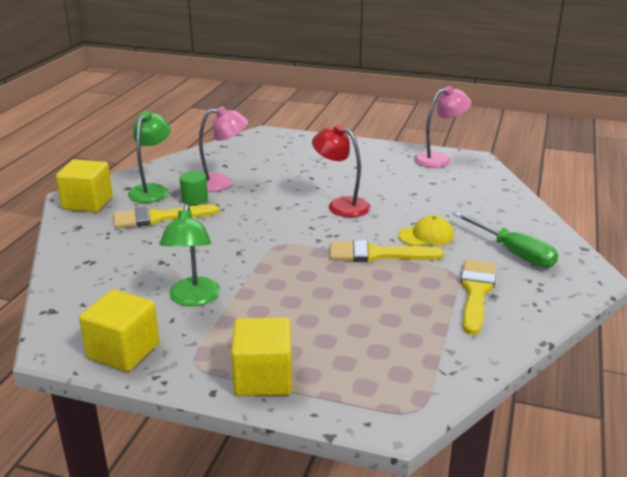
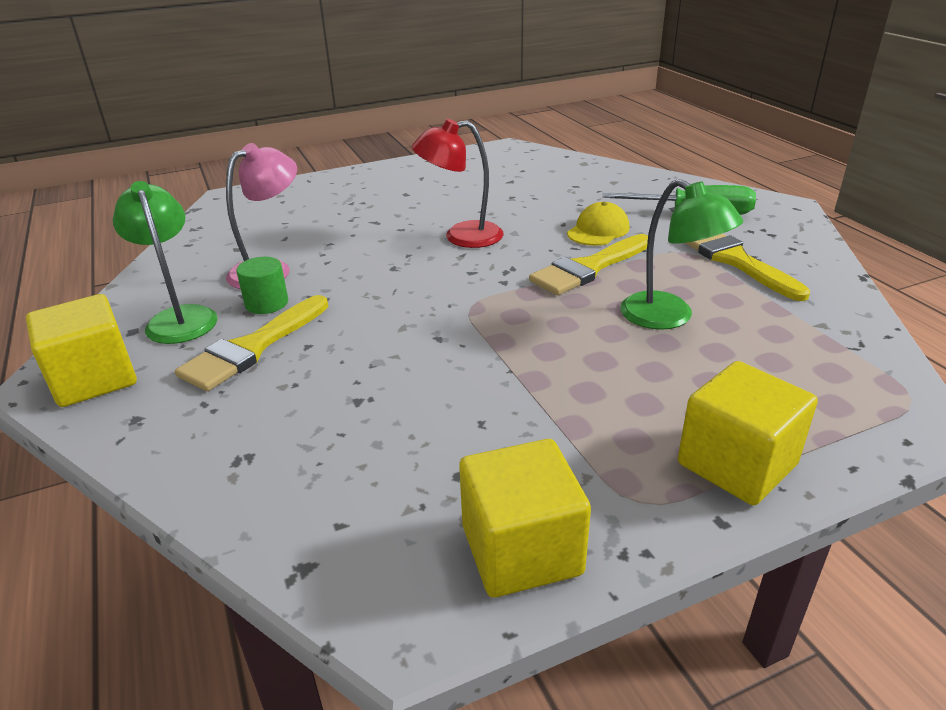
camera: 40 degrees left, 5 degrees up
(193, 299) = (486, 422): green lamp -> green lamp (669, 317)
(439, 159) = (476, 158): pink lamp -> none

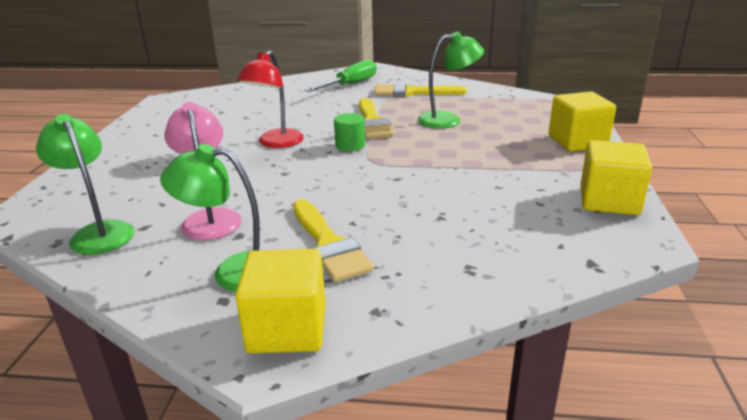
camera: 60 degrees left, 5 degrees down
(219, 235) = (99, 232): none -> green lamp
(267, 303) = (267, 228): green cylinder -> green cylinder (350, 145)
(598, 230) = (332, 109): yellow cap -> none

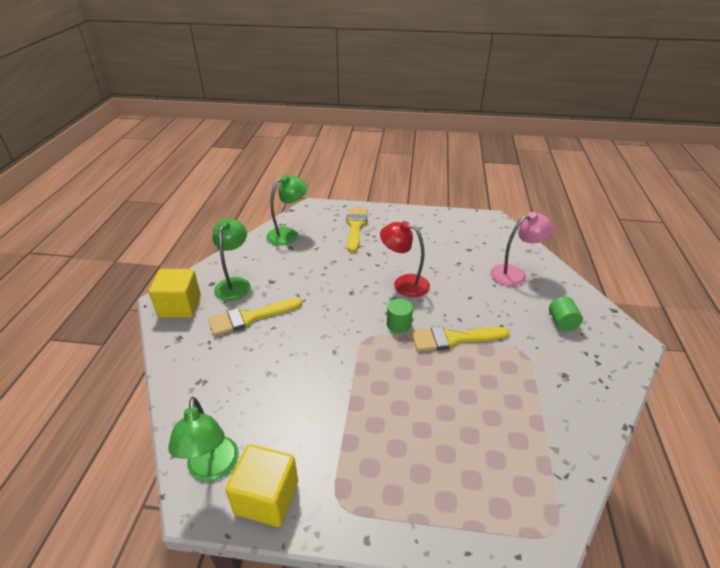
camera: 90 degrees right, 10 degrees up
(210, 218) = (294, 268): pink lamp -> pink lamp (515, 274)
(350, 85) = (562, 322): green screwdriver -> green cylinder
(413, 92) = (549, 373): yellow brush -> yellow brush (355, 227)
(448, 120) = (465, 397): green lamp -> green lamp (213, 469)
(577, 141) = (407, 512): yellow cube -> none

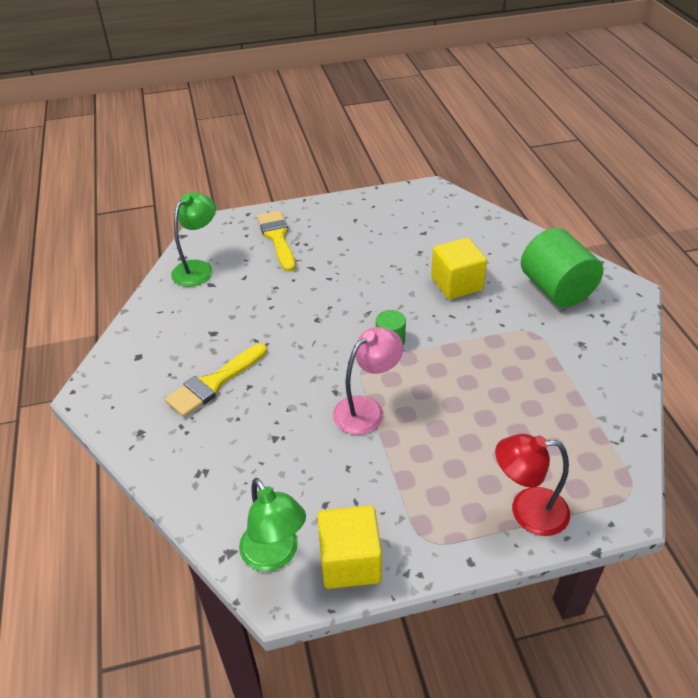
camera: 20 degrees left, 5 degrees up
(180, 306) = (115, 396): yellow cube -> yellow cube (456, 284)
(235, 284) = (168, 348): green lamp -> none
(404, 284) = (371, 293): red lamp -> red lamp (527, 511)
(453, 339) = (456, 339): yellow brush -> none
(515, 274) = (485, 248): pink lamp -> pink lamp (366, 409)
(562, 322) = (556, 289): green cylinder -> green cylinder, size x2.07

